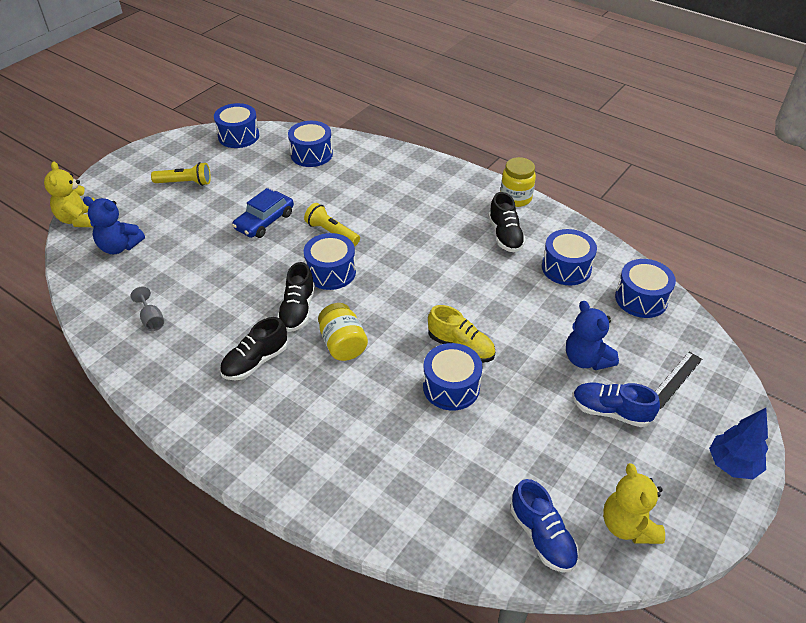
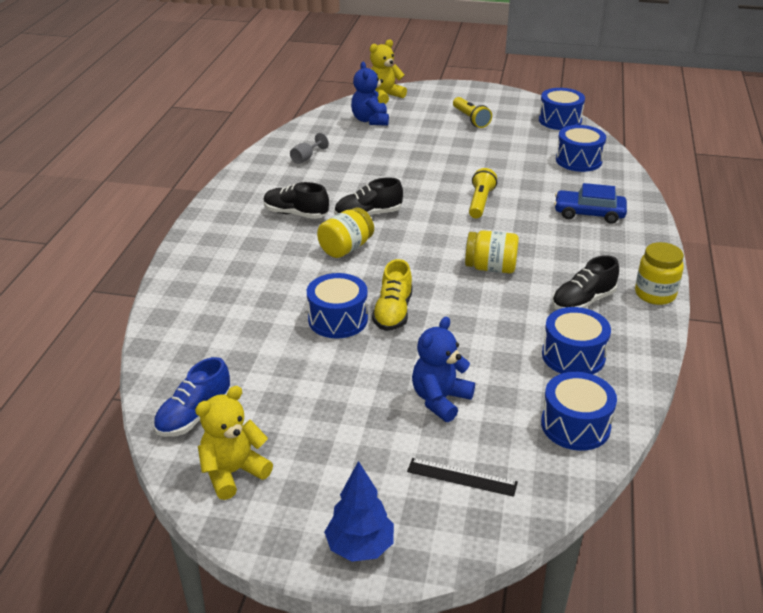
camera: 65 degrees right, 10 degrees down
(264, 221) = (461, 167): blue car -> blue car (589, 213)
(331, 272) = (429, 217): blue drum -> none
(432, 265) = (490, 268): none -> yellow jar
(610, 411) = (377, 432): blue shoe -> none

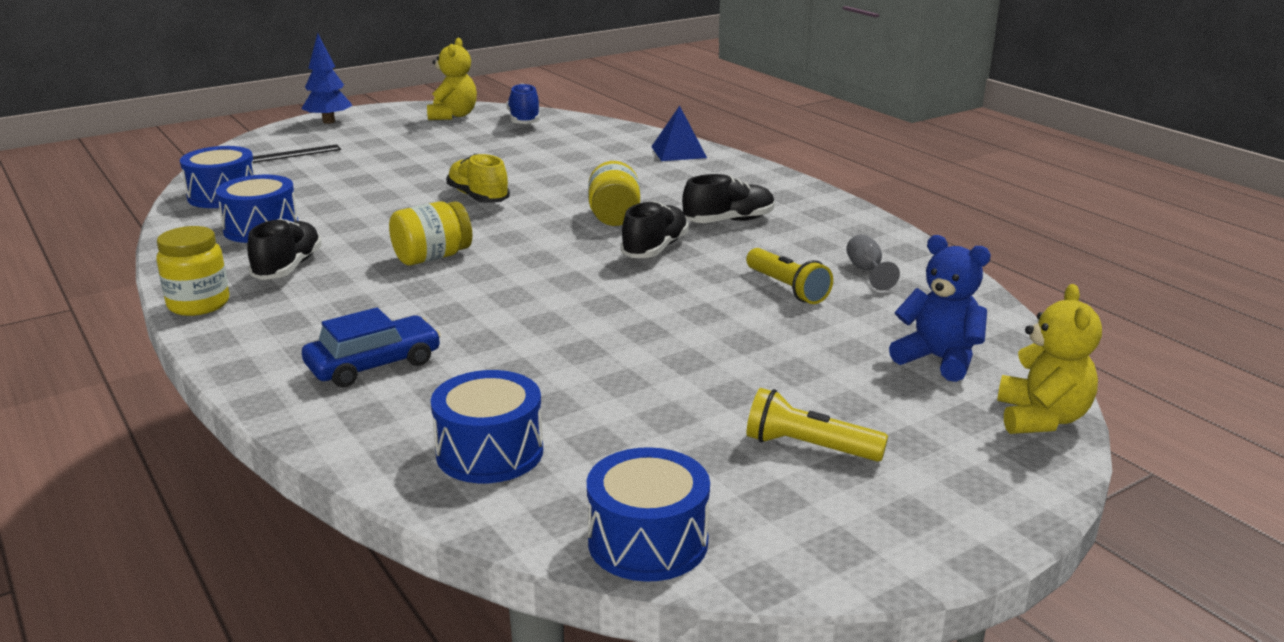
camera: 135 degrees right, 10 degrees down
(186, 290) = (678, 152): none -> blue pyramid
(338, 319) = (519, 179): blue drum -> none
(440, 400) = (357, 173): blue teddy bear -> none
(480, 202) = (549, 315): yellow flashlight -> yellow flashlight (787, 288)

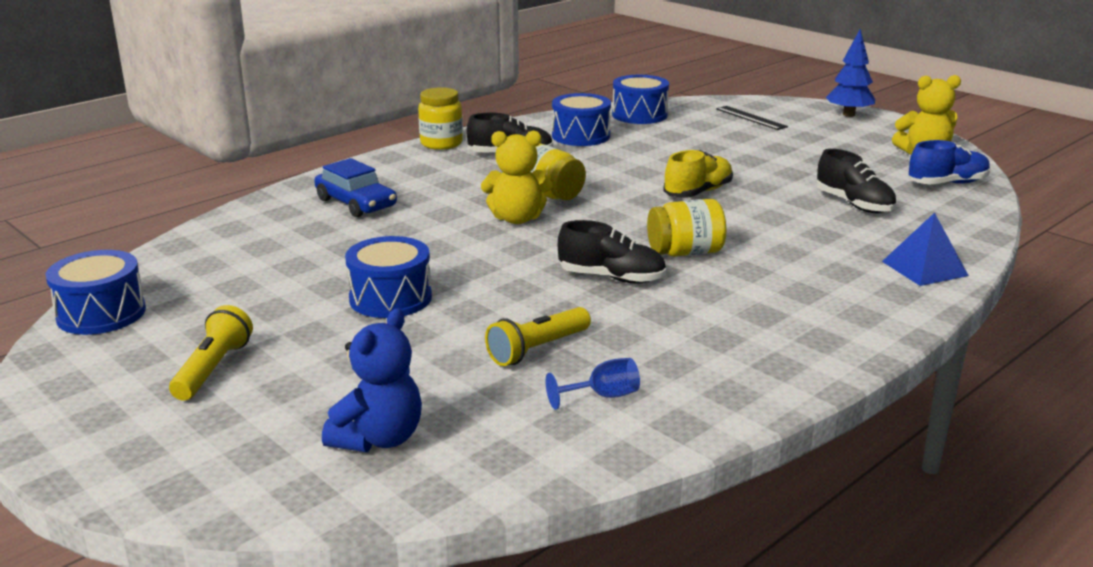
camera: 80 degrees right, 0 degrees up
(490, 452) = (228, 253): blue drum -> blue drum (390, 298)
(729, 221) = (711, 310): black shoe -> black shoe (854, 204)
(867, 271) = (603, 396): grey goblet -> blue goblet
(1041, 418) = (247, 498): yellow teddy bear -> yellow teddy bear (517, 219)

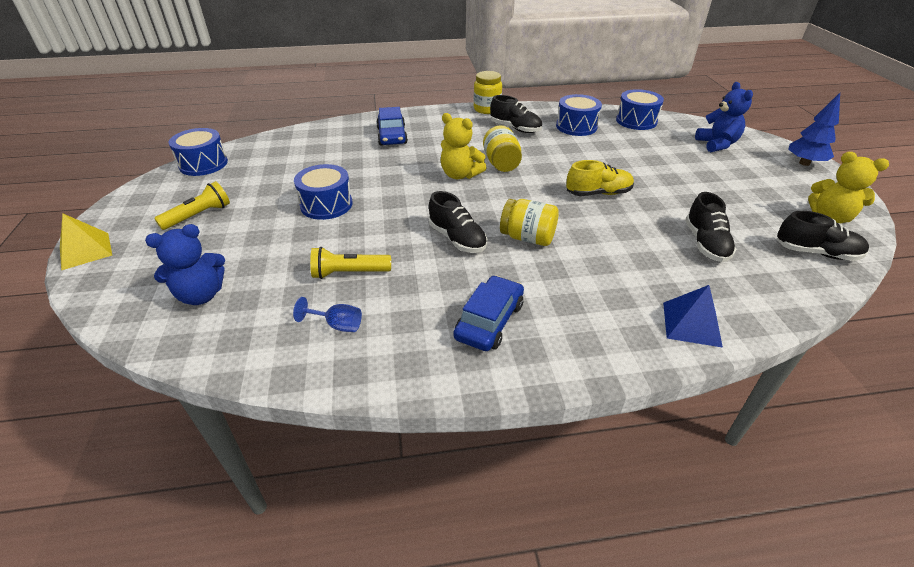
camera: 35 degrees right, 15 degrees up
(90, 468) = (85, 250): none -> yellow pyramid
(751, 118) = (717, 144): black ruler -> blue teddy bear
(754, 332) = (489, 321): none -> blue car
(947, 183) = (816, 253): blue shoe -> black shoe

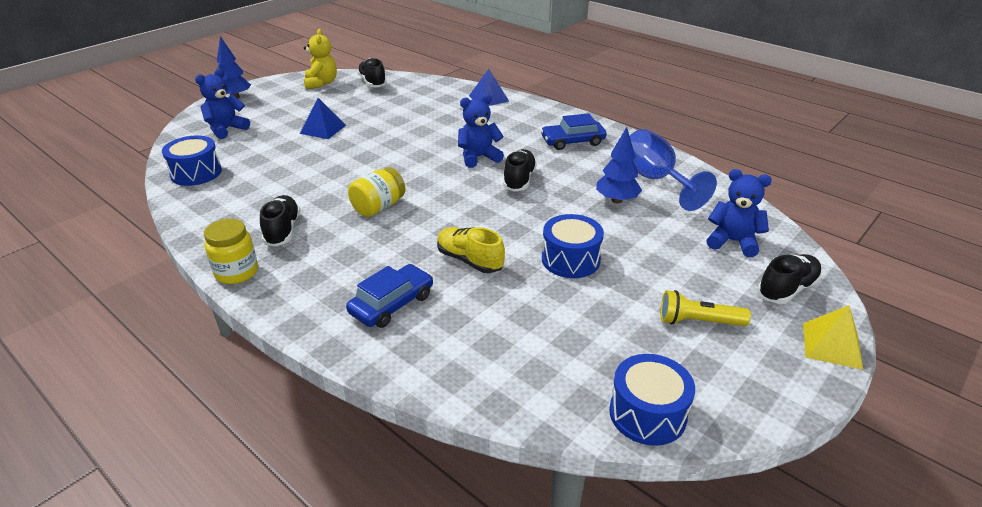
camera: 130 degrees left, 5 degrees down
(337, 325) = (655, 180): blue goblet -> blue goblet, size x2.17
(349, 273) = (616, 200): yellow flashlight -> blue tree
(460, 175) = (427, 218): yellow teddy bear -> none
(527, 238) = (478, 157): yellow jar -> blue teddy bear
(576, 126) = (242, 198): blue drum -> none
(598, 193) = (380, 152): yellow shoe -> yellow shoe (470, 260)
(680, 183) = (323, 129): none -> blue pyramid
(705, 243) = (403, 108): black shoe -> black shoe (787, 289)

